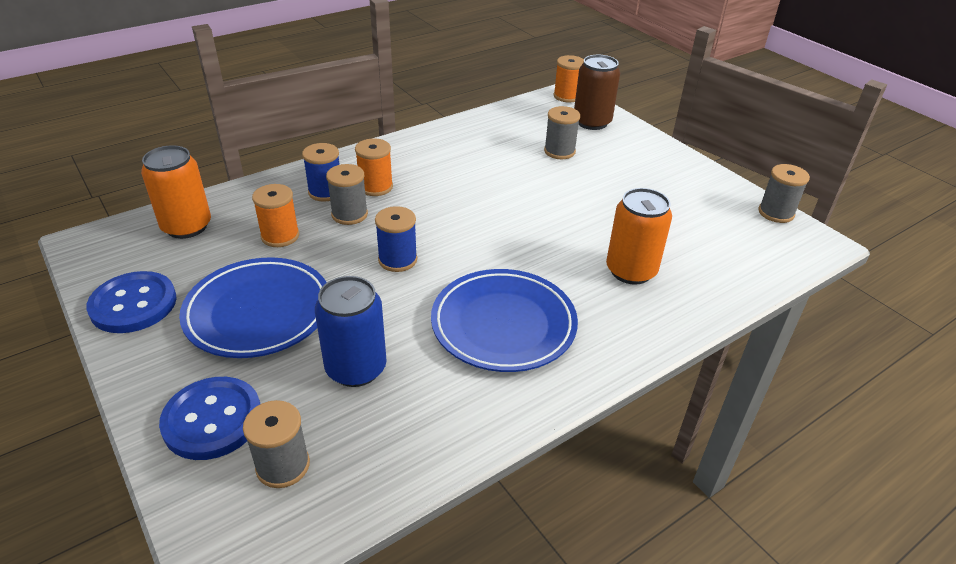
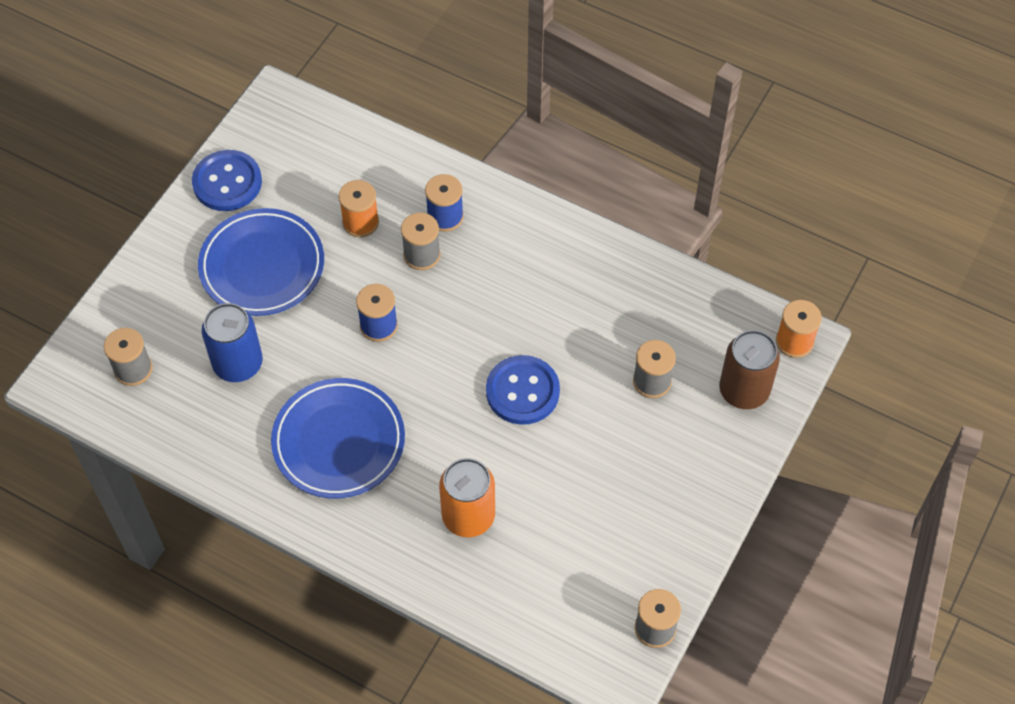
camera: 65 degrees right, 20 degrees up
(187, 227) = (334, 149): orange can -> none
(212, 420) = (149, 306): blue button -> blue button (522, 391)
(375, 187) = (478, 251): orange spool -> none

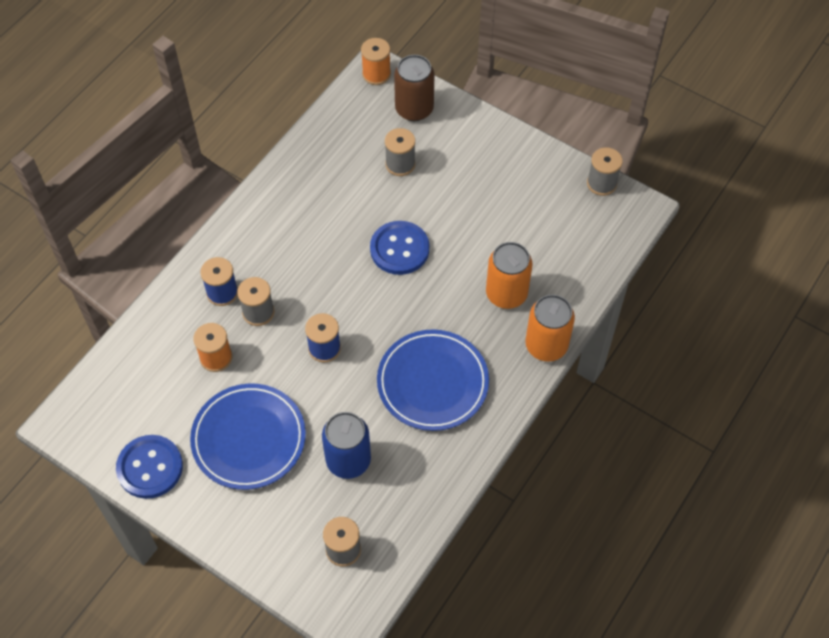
camera: 85 degrees left, 0 degrees up
(396, 565) = (546, 345): none -> orange can

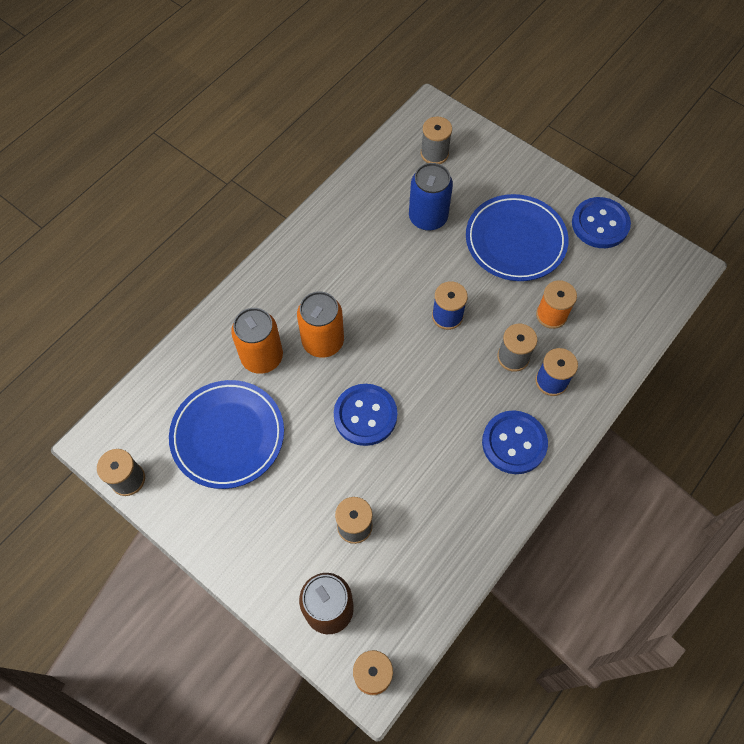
camera: 175 degrees left, 5 degrees up
(261, 236) = (514, 443): none -> blue button
(432, 383) = (347, 276): blue plate -> blue plate (228, 436)
(546, 345) = (234, 302): orange can -> orange can (323, 341)

